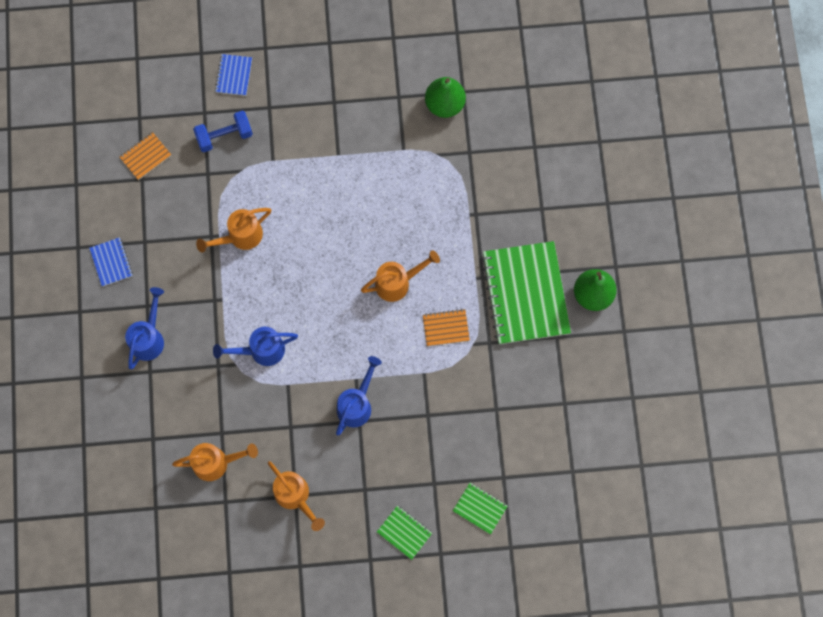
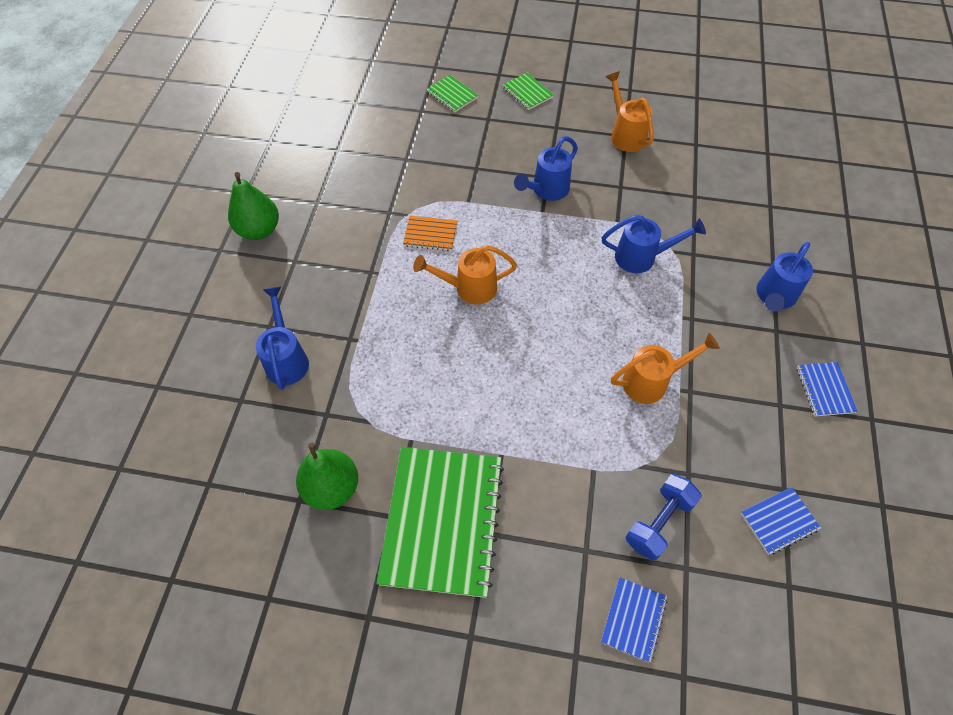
camera: 165 degrees left, 15 degrees down
(145, 156) = (779, 521): orange notebook -> blue notebook
(216, 463) = (702, 174): orange watering can -> none
(224, 136) = (658, 522): blue dumbbell -> blue dumbbell turned 45 degrees counterclockwise
(516, 186) = (286, 359): none -> blue watering can
(525, 294) = (330, 246): green notebook -> green notebook (442, 521)

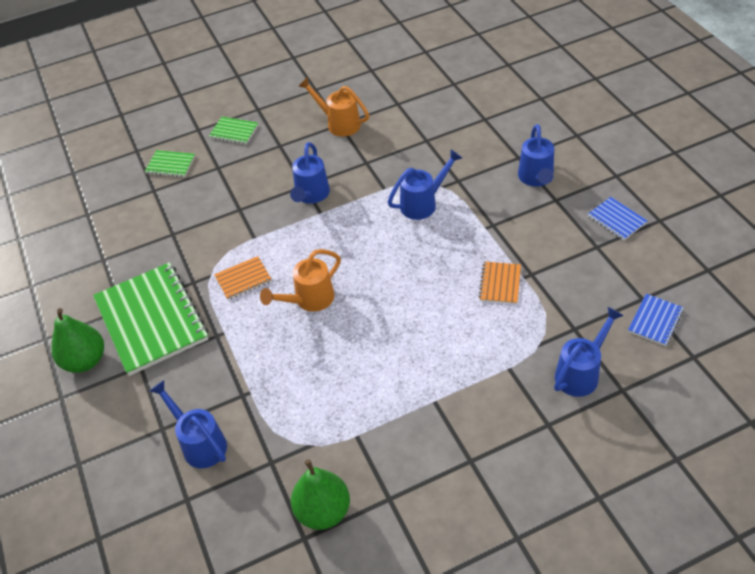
camera: 30 degrees left, 10 degrees down
(442, 521) = (430, 475): green notebook -> green notebook (151, 320)
(633, 619) = (616, 446): blue notebook -> none
(651, 381) = (500, 284): orange watering can -> orange notebook
(658, 522) = (581, 373): blue dumbbell -> blue watering can

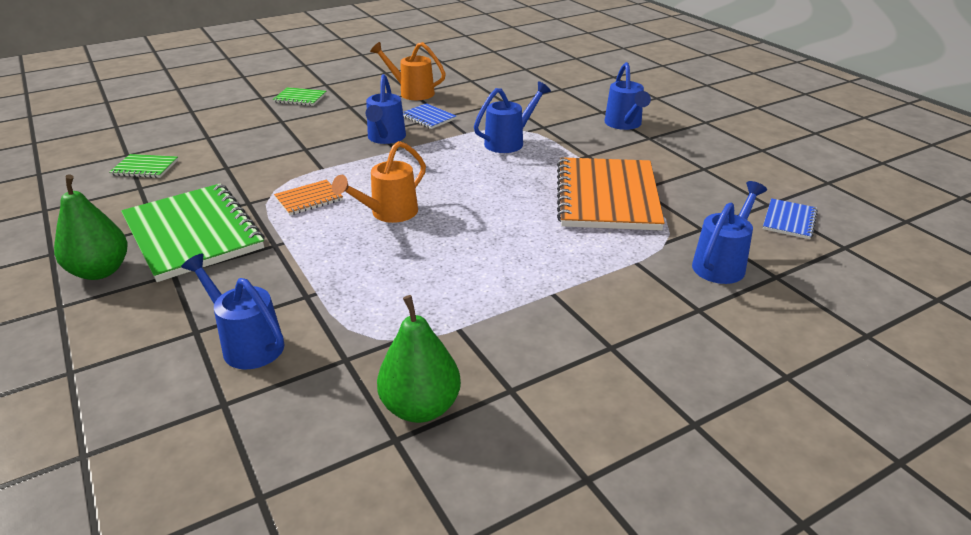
camera: 10 degrees left, 15 degrees down
(170, 165) = (228, 120): green notebook -> green notebook (145, 168)
(500, 284) = (607, 196): orange notebook -> orange notebook, size x2.25
(616, 220) = (717, 150): blue notebook -> blue notebook (428, 118)

